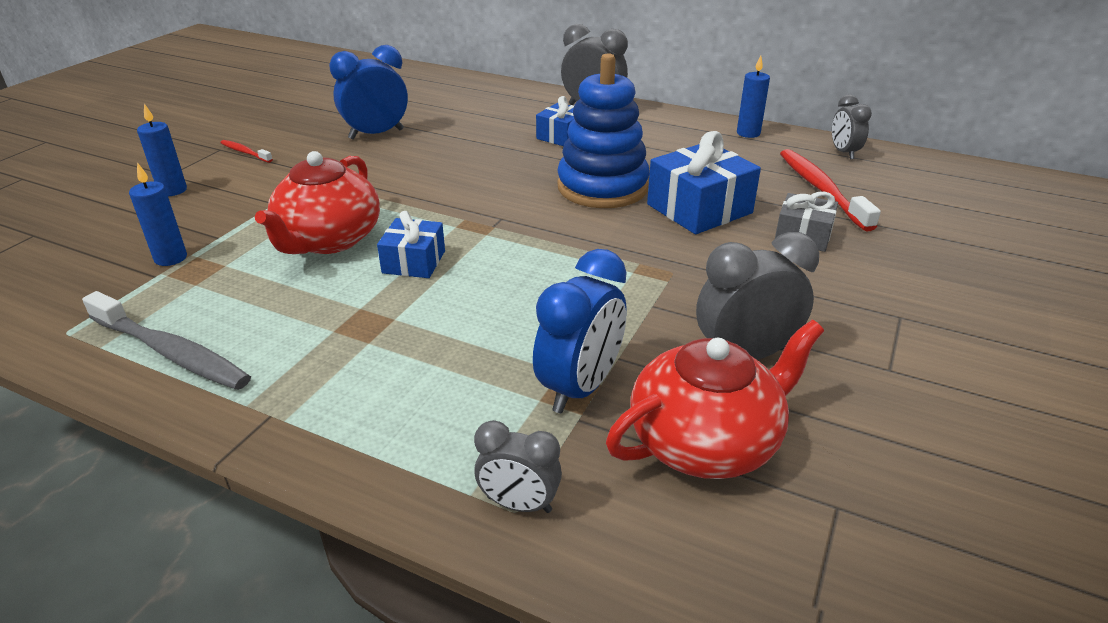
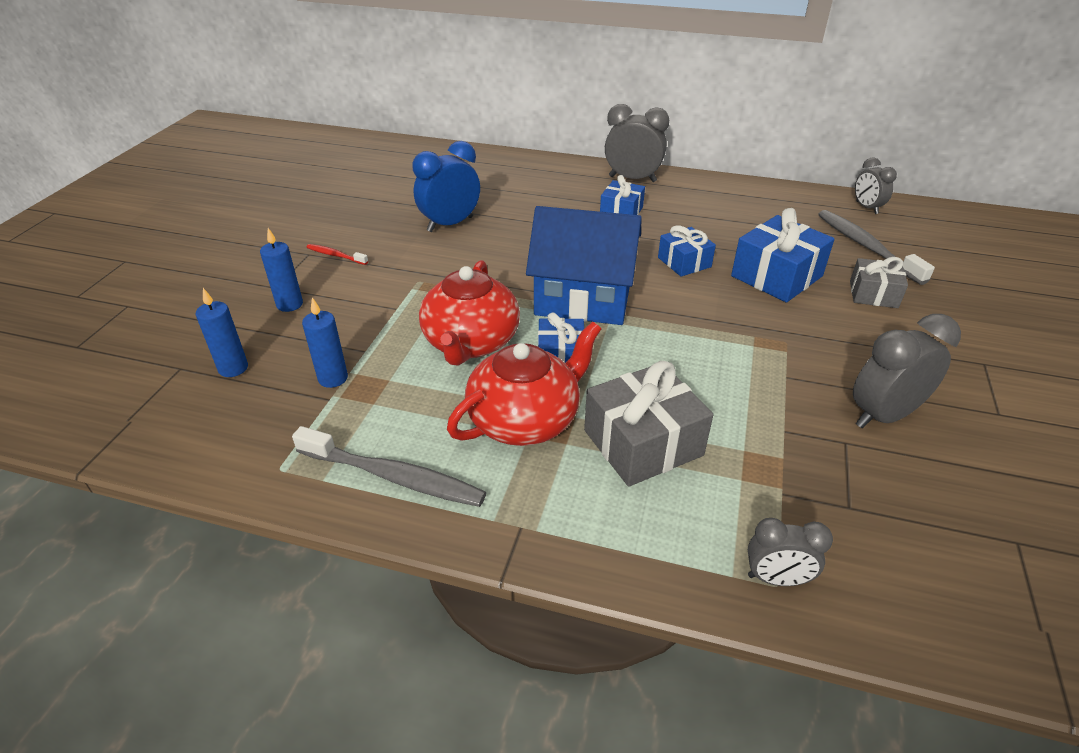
camera: 10 degrees left, 5 degrees up
(451, 351) = (643, 442): none -> grey gift
(471, 211) = (583, 299): none -> blue house
(580, 388) = (768, 463): blue clock -> none
(602, 187) = (684, 262): blue stacking toy -> blue gift
(706, 442) = (893, 500): red teapot -> red teapot (525, 420)
(748, 133) = (779, 195): blue candle -> blue candle (233, 368)
(821, 190) = (866, 247): red toothbrush -> grey toothbrush

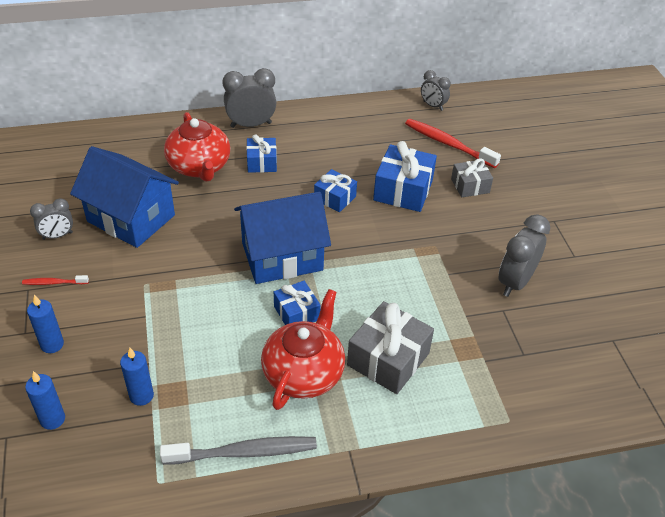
camera: 30 degrees left, 5 degrees up
(450, 224) = (131, 218): blue clock -> blue house
(471, 342) = (224, 325): red teapot -> red teapot (199, 167)
(776, 579) = (507, 417): grey clock -> grey clock (57, 236)
(866, 247) = (448, 144): grey toothbrush -> red toothbrush

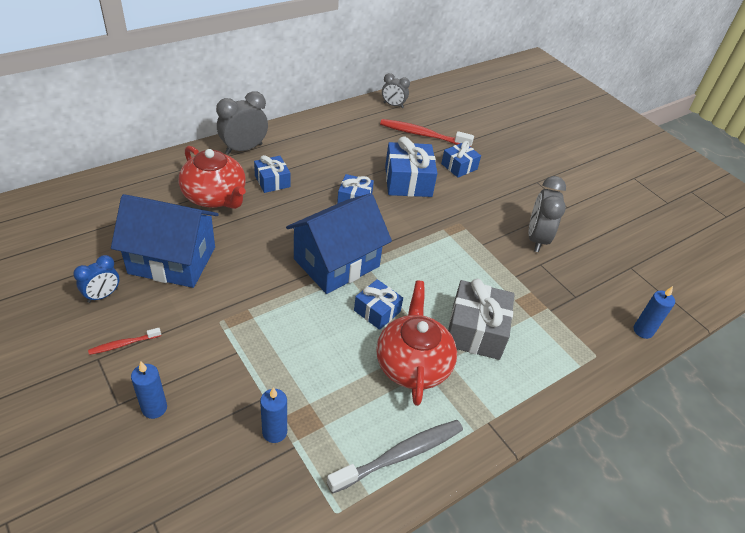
camera: 25 degrees left, 0 degrees up
(52, 419) = (195, 485): blue candle -> blue candle (643, 331)
(57, 236) = (103, 295): grey clock -> blue clock
(470, 186) = (459, 166): grey gift -> blue gift

